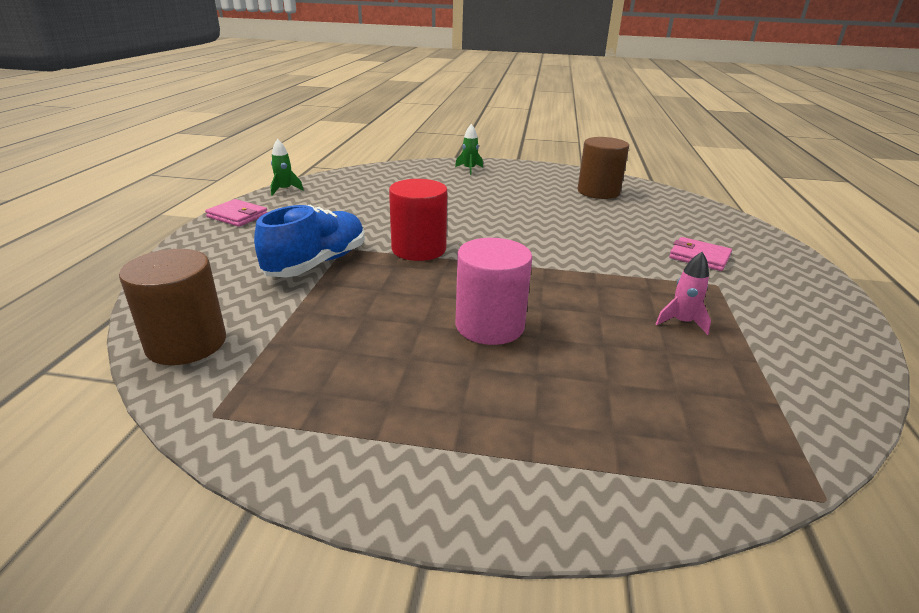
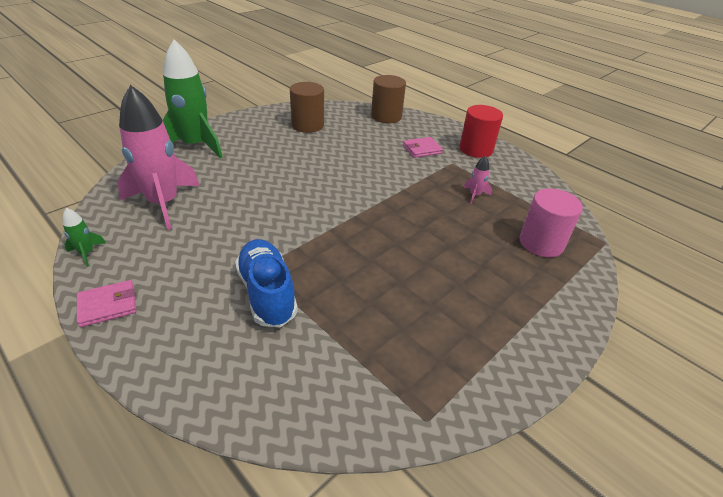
camera: 55 degrees left, 10 degrees up
(186, 343) = (323, 410): brown cylinder -> brown cylinder (386, 116)
(376, 188) = (163, 203): none -> pink rocket
(419, 249) = (301, 235): red cylinder -> red cylinder (476, 149)
(469, 169) = (195, 145): green rocket -> green rocket, size x2.45
(489, 325) = (424, 257): pink cylinder -> pink cylinder (541, 243)

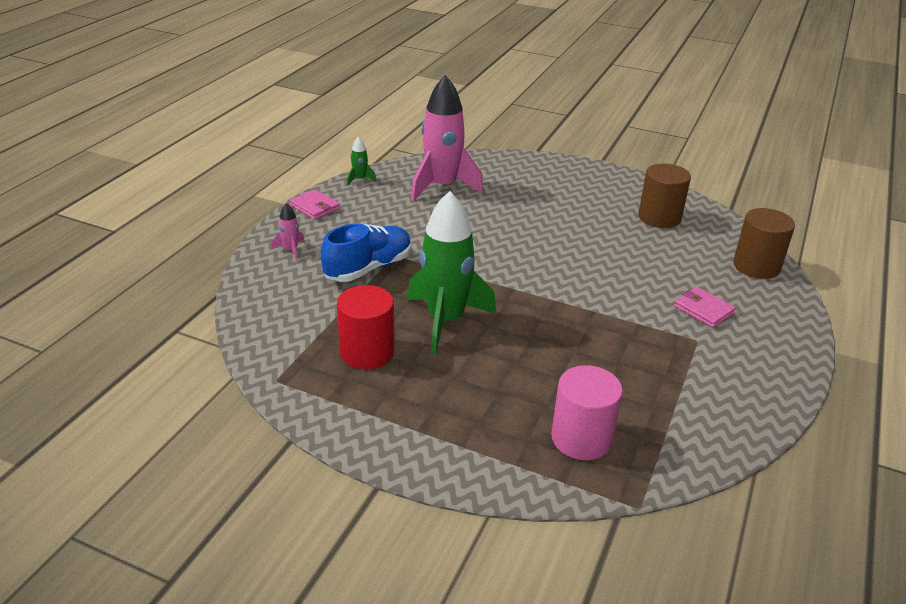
camera: 70 degrees right, 5 degrees down
(195, 145) = (543, 171): green rocket -> green rocket (445, 320)
(475, 195) = (637, 369): pink rocket -> pink rocket (291, 250)
(476, 149) = (761, 357): red cylinder -> red cylinder (367, 352)

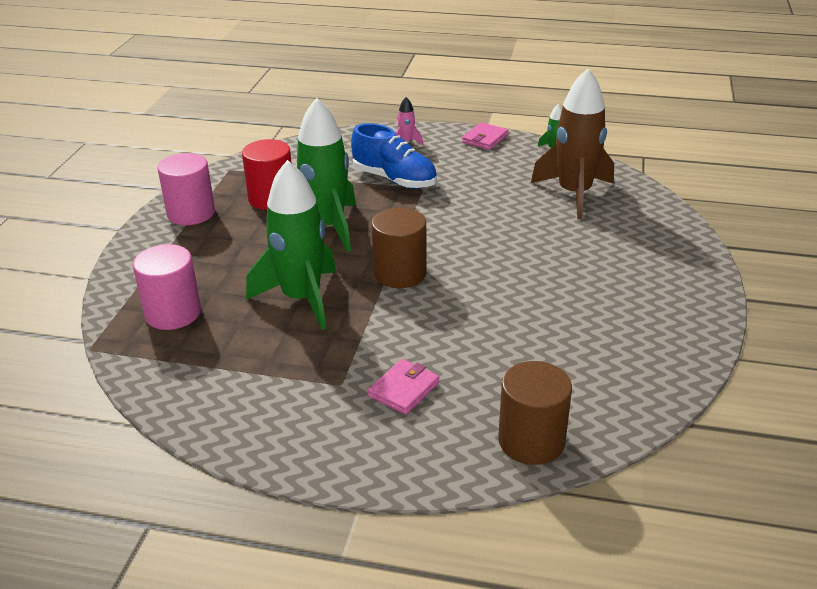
camera: 80 degrees right, 0 degrees up
(372, 418) = (191, 213): none -> pink cylinder
(442, 187) = (574, 194): pink rocket -> brown rocket
(570, 349) = (301, 298): none -> green rocket
(659, 217) = (611, 351): brown cylinder -> brown cylinder (400, 273)

